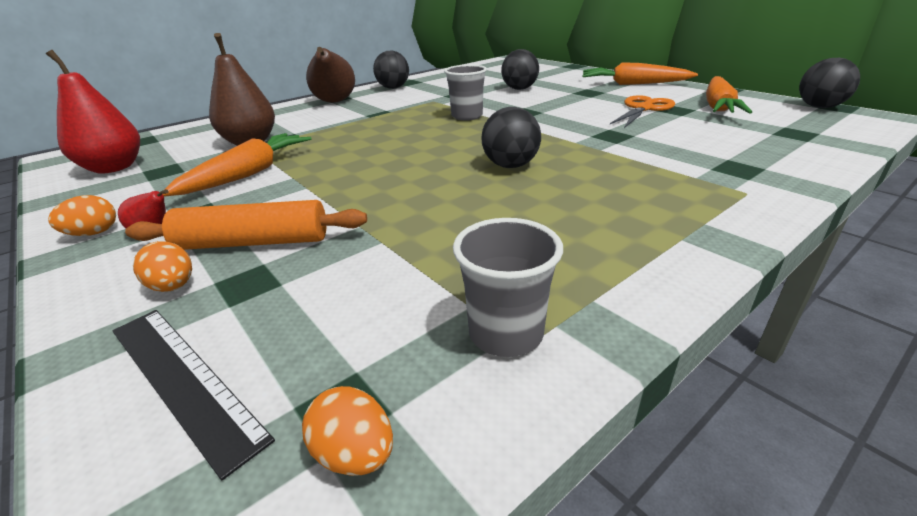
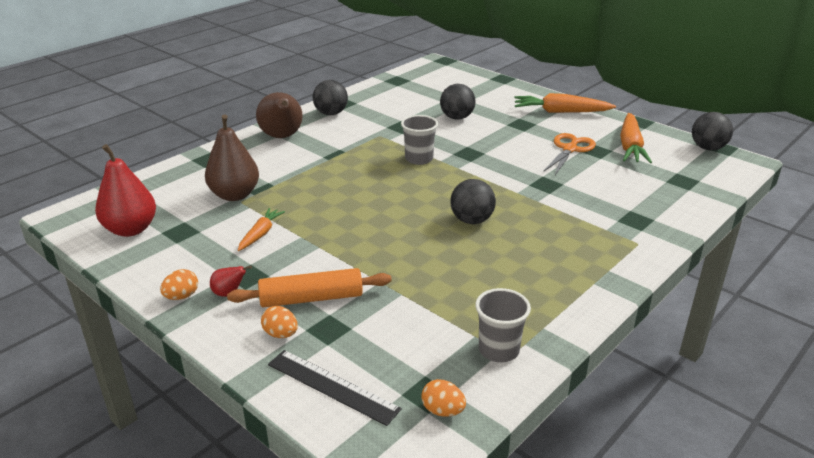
camera: 10 degrees left, 0 degrees up
(248, 174) = (260, 234): orange carrot -> orange carrot, size x0.59

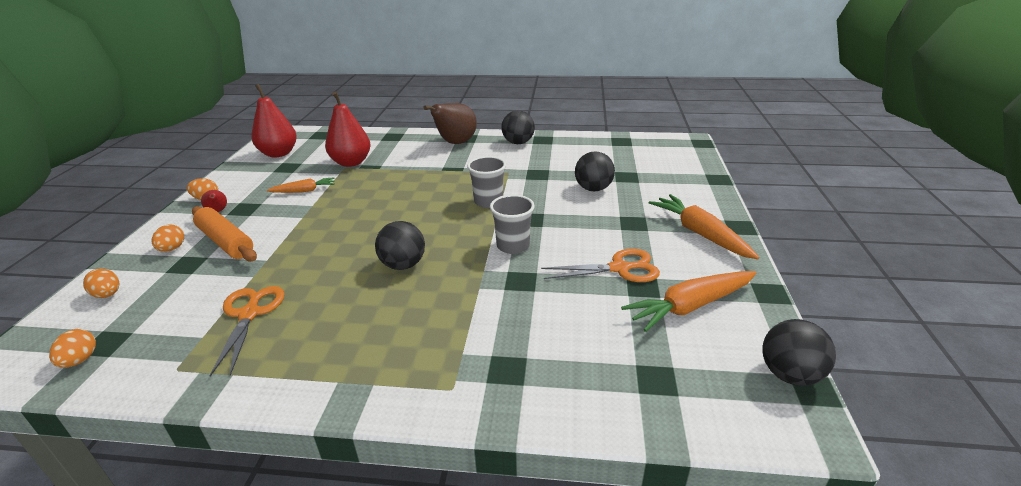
camera: 55 degrees right, 0 degrees up
(234, 195) = (351, 162): brown pear -> red pear
(332, 386) = (108, 295): black ruler -> orange egg
(464, 305) = (249, 314): none -> orange scissors
(498, 350) = (182, 359): grey cup -> grey cup (513, 246)

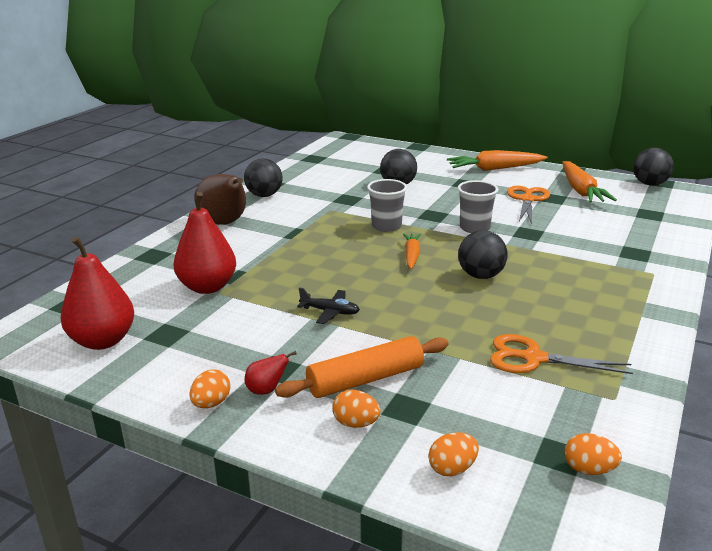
camera: 70 degrees left, 5 degrees down
(304, 191) = (263, 322): orange carrot -> orange carrot (411, 256)
(322, 210) = (330, 312): none -> black plane

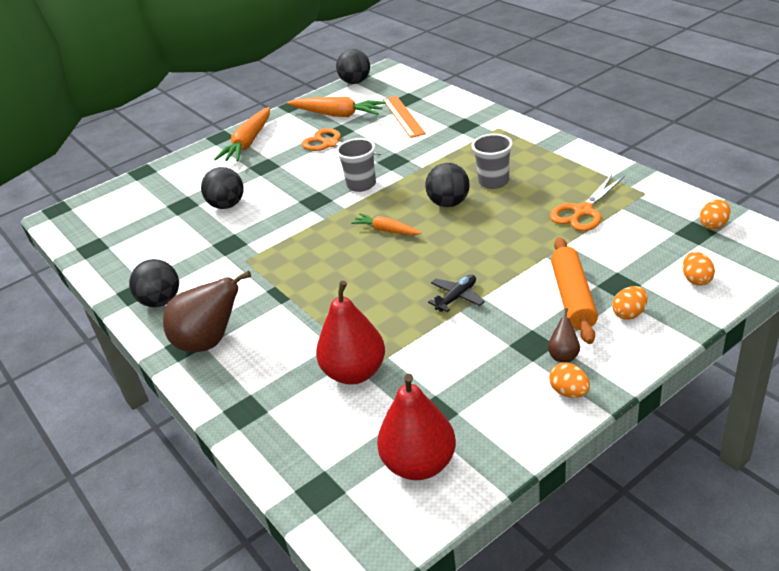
camera: 60 degrees left, 10 degrees up
(266, 390) = (563, 355): red pear -> brown pear
(386, 226) = (315, 232): grey cup -> grey cup (493, 182)
(615, 219) = (403, 116): none -> orange ruler

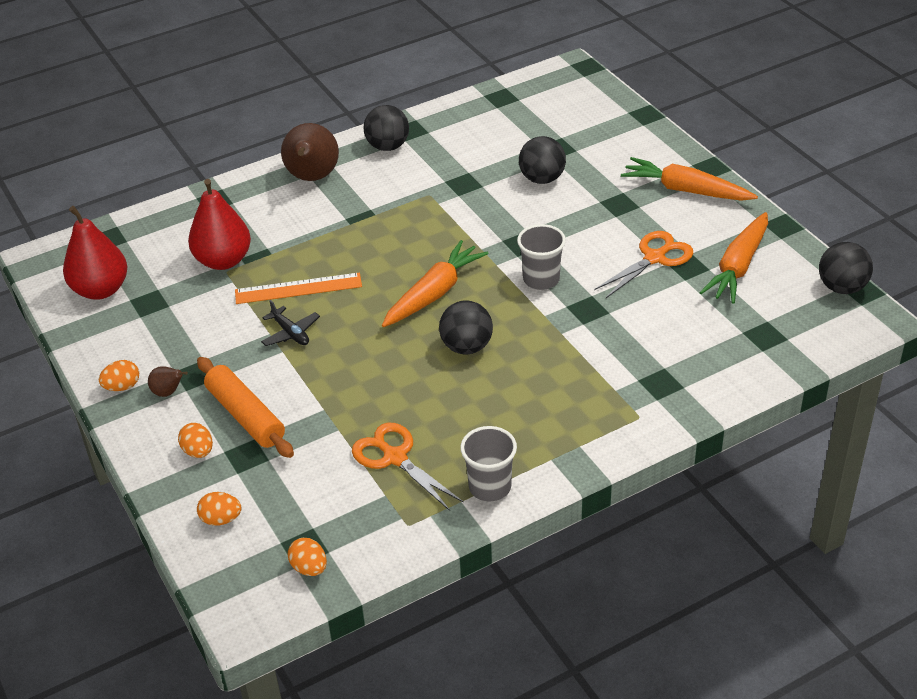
camera: 95 degrees right, 5 degrees up
(387, 230) = (434, 293): orange carrot -> orange carrot, size x1.70
(403, 116) = (710, 327): orange ruler -> orange ruler (298, 289)
(493, 182) = (498, 391): grey cup -> grey cup (490, 487)
(573, 297) = (245, 416): orange rolling pin -> orange rolling pin turned 45 degrees clockwise

